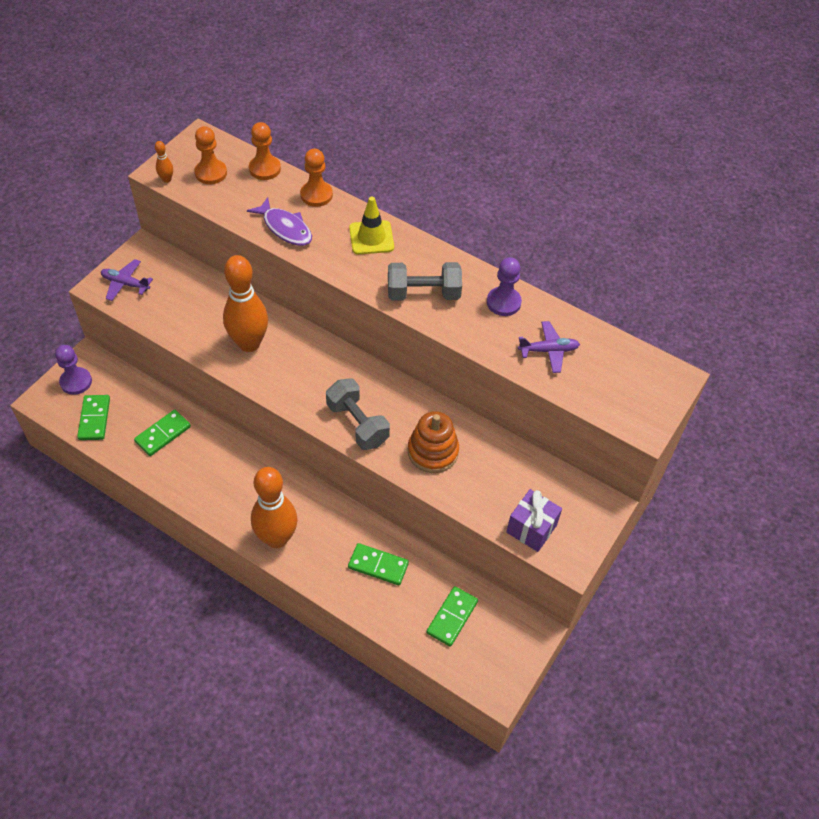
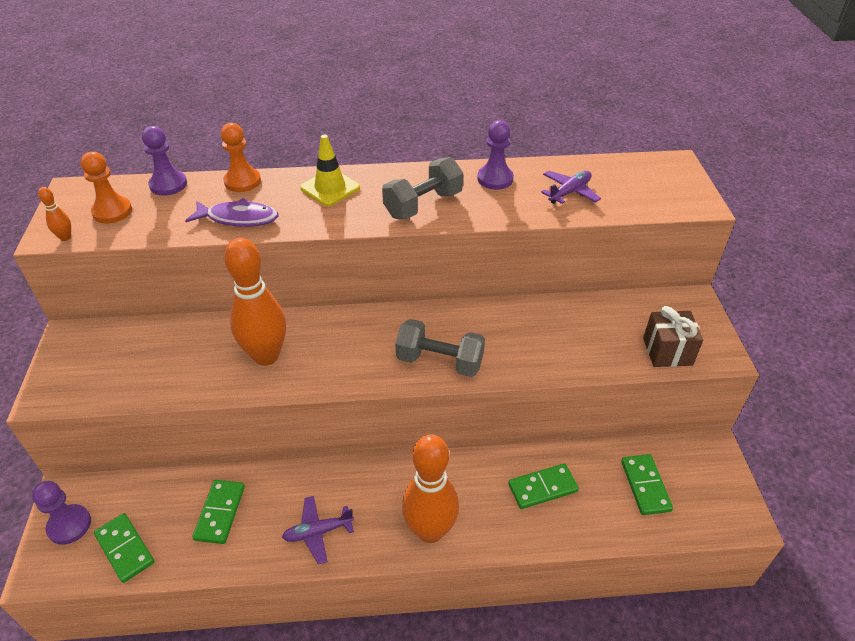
camera: 35 degrees left, 10 degrees down
(125, 284) = (75, 377): purple plane -> purple plane (318, 532)
(265, 169) = (168, 184): orange pawn -> purple pawn
(433, 451) = (526, 343): orange stacking toy -> none
(531, 528) = (667, 351): purple gift -> brown gift

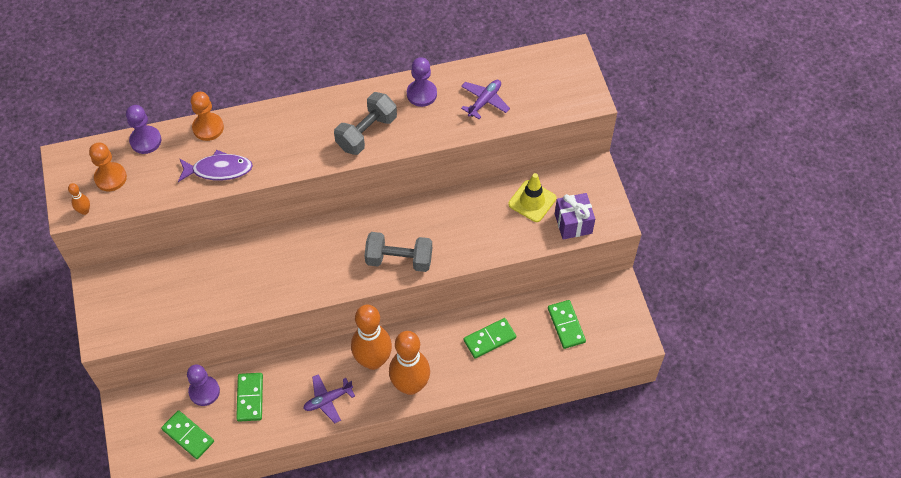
camera: 10 degrees left, 15 degrees up
(69, 525) = (139, 426): purple pawn -> purple pawn (204, 391)
(266, 356) = (262, 275): orange bowling pin -> orange bowling pin (373, 360)
(330, 188) = (285, 125): yellow traffic cone -> yellow traffic cone (532, 201)
(667, 351) = (573, 223): brown gift -> purple gift

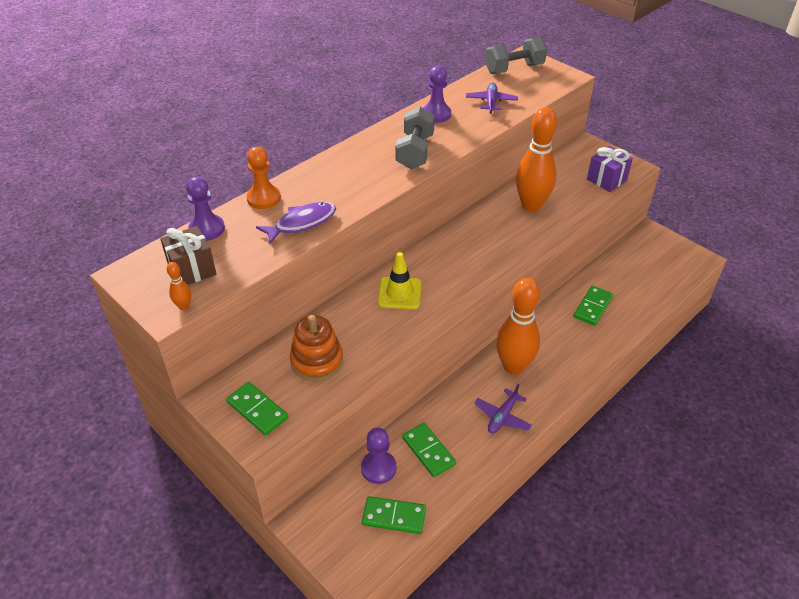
camera: 30 degrees left, 15 degrees down
(110, 178) = (192, 269): orange pawn -> brown gift
(185, 288) = (317, 361): none -> orange stacking toy
(399, 260) = (496, 256): grey dumbbell -> grey dumbbell (514, 69)
(410, 385) = (562, 370): orange bowling pin -> orange bowling pin (531, 205)
(532, 201) = (562, 178): yellow traffic cone -> yellow traffic cone (399, 293)
(566, 325) = (639, 272): green domino -> green domino (257, 410)

